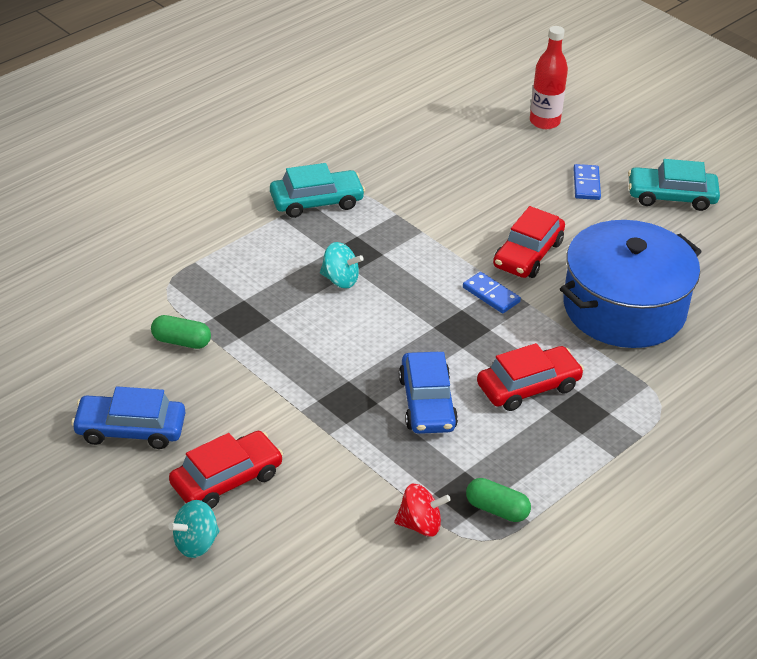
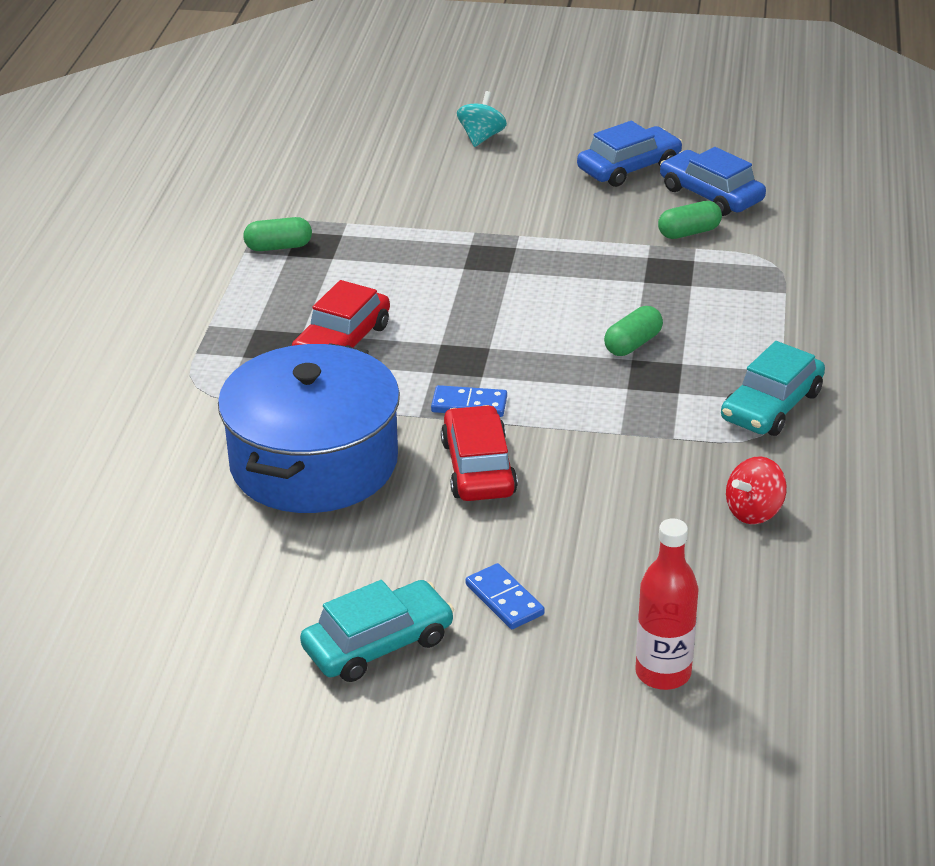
camera: 145 degrees right, 5 degrees down
(226, 479) = (512, 174): red car -> none
(340, 280) = (633, 344): turquoise spinning top -> green capsule
(420, 525) = (330, 213): red spinning top -> red spinning top (754, 511)
(427, 403) = (420, 287): blue car -> blue car (711, 195)

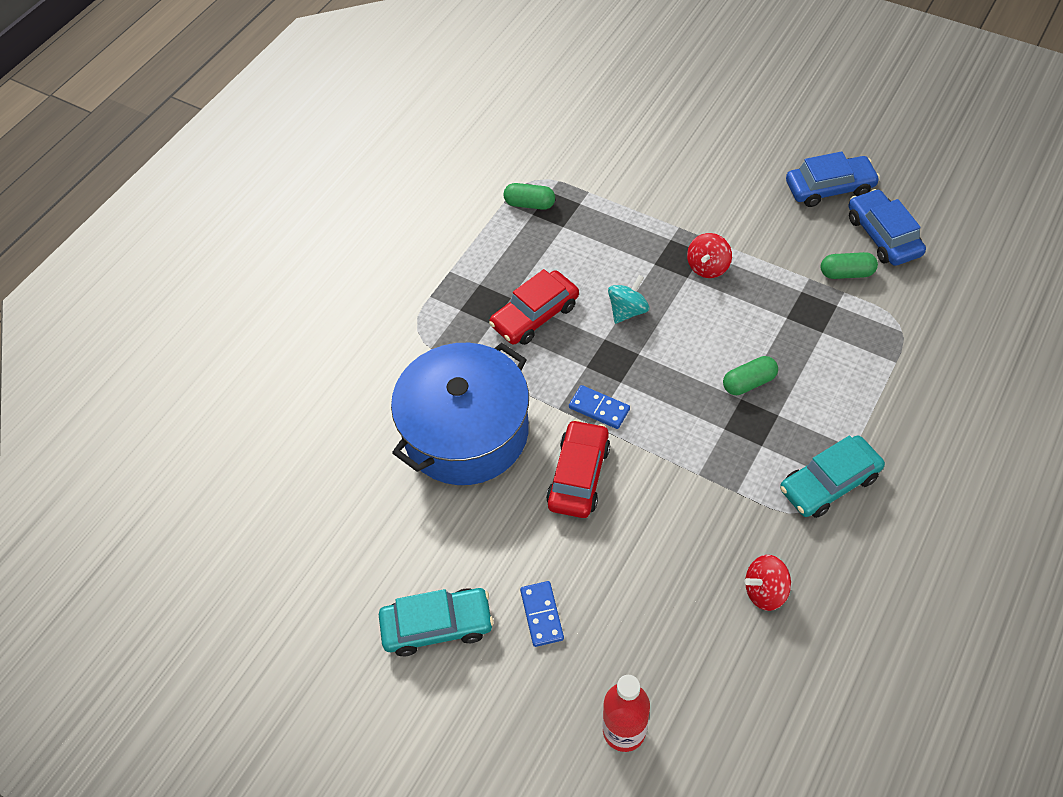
camera: 25 degrees right, 20 degrees up
(481, 137) = (727, 125): turquoise spinning top -> turquoise spinning top (627, 311)
(528, 258) = (707, 267): none -> red spinning top

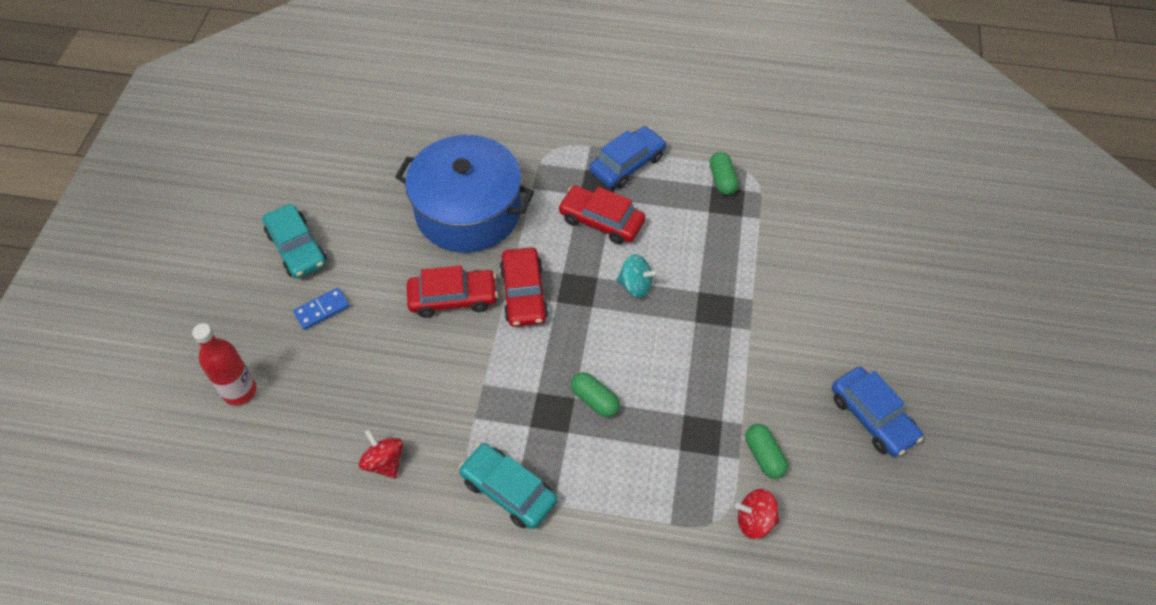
camera: 65 degrees right, 0 degrees up
(599, 408) = (523, 294): blue domino -> red car
(707, 267) = (715, 334): red spinning top -> red spinning top (755, 521)
(883, 236) = (832, 481): blue car -> blue car (627, 164)

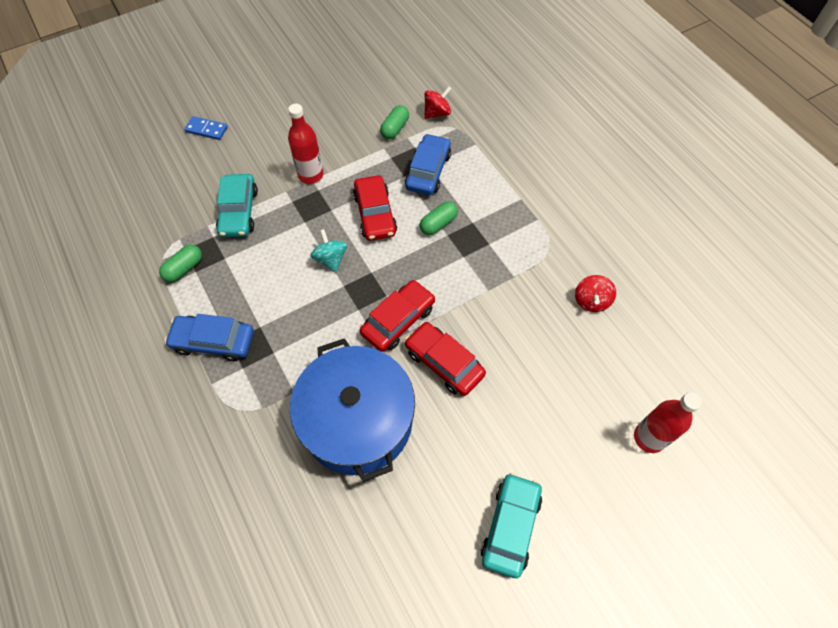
camera: 130 degrees left, 5 degrees up
(322, 310) = (539, 446): blue domino -> blue domino (206, 129)
(508, 490) = (536, 225): turquoise car -> turquoise car (238, 211)
(595, 400) = (438, 224): green capsule -> green capsule turned 45 degrees clockwise
(601, 221) = (289, 319): red car -> red car (375, 214)
(755, 521) = (437, 113): red spinning top -> red spinning top turned 90 degrees counterclockwise
(757, 332) = (310, 175): none -> red bottle
(872, 417) = (324, 98): blue car -> blue car (428, 171)

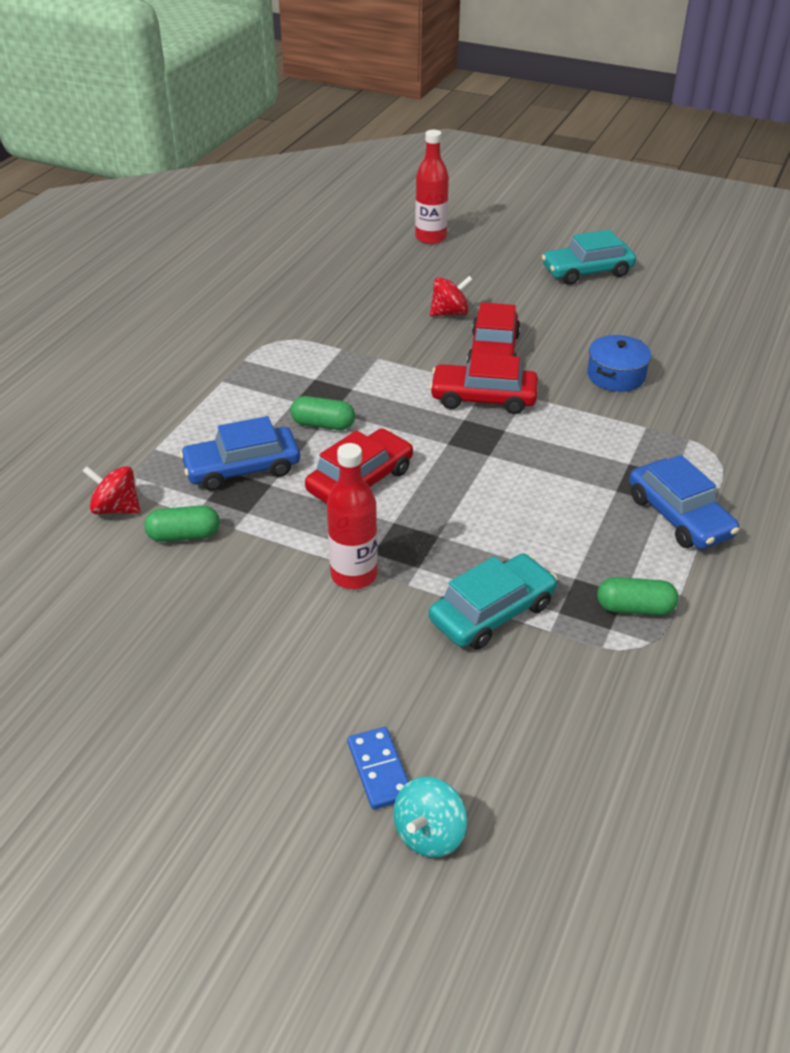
camera: 125 degrees left, 20 degrees down
(331, 259) = (466, 483): turquoise spinning top -> turquoise spinning top (429, 834)
(357, 420) = (616, 376): blue pot -> blue pot, size x0.45
(591, 301) = (322, 298): red spinning top -> red spinning top (450, 313)

